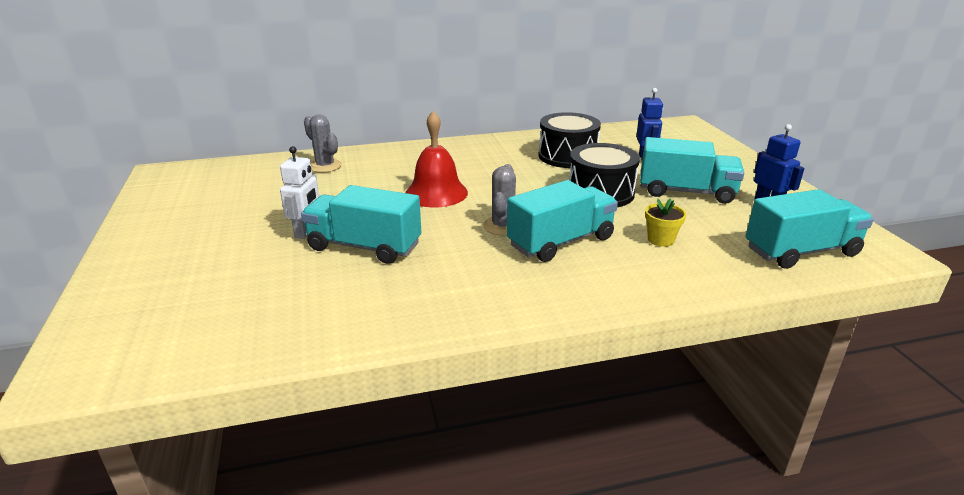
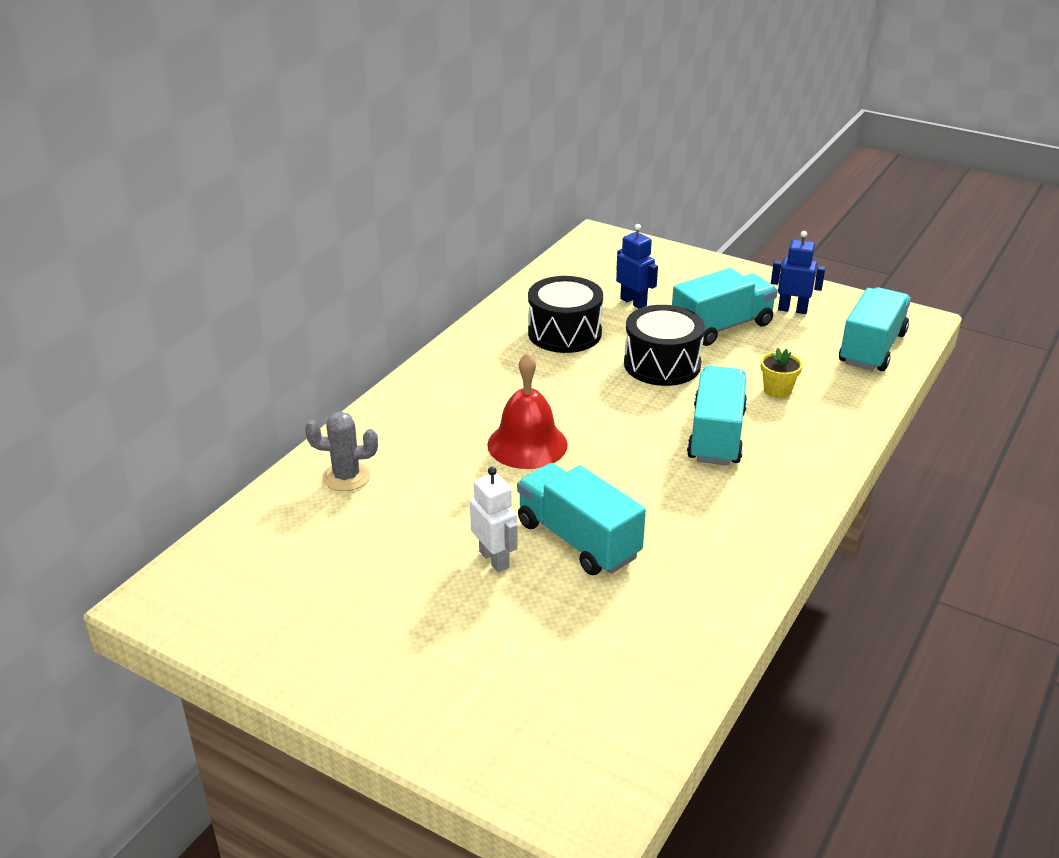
camera: 45 degrees left, 5 degrees up
(364, 247) = (578, 540): turquoise truck -> turquoise truck turned 75 degrees clockwise
(502, 226) = (648, 447): grey cactus -> none

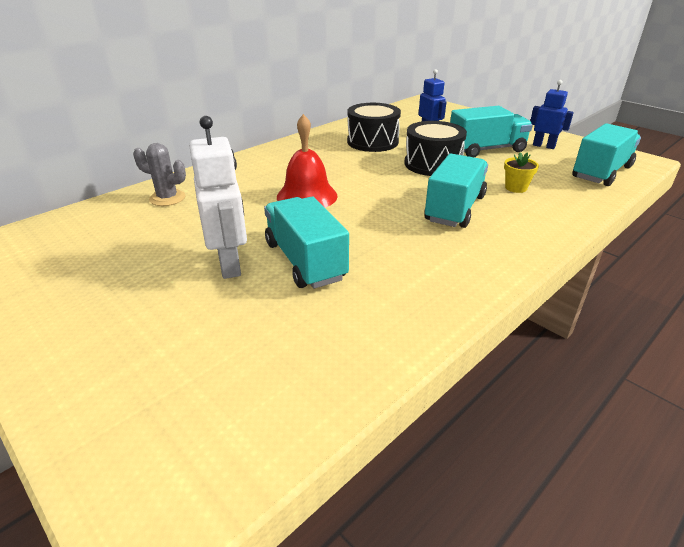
camera: 15 degrees right, 0 degrees up
(494, 559) = (230, 264): white robot -> white robot, size x1.52

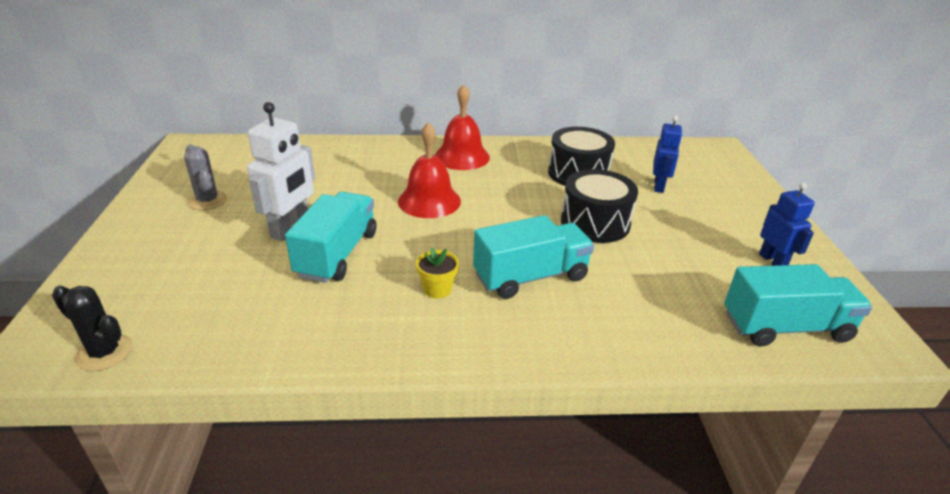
camera: 40 degrees right, 0 degrees up
(167, 198) = (335, 156): grey cactus -> grey cactus (207, 201)
(237, 458) = (104, 353): none -> black cactus
(276, 160) = (462, 156): none -> red bell
(486, 150) = (687, 234): turquoise truck -> none
(516, 188) = (636, 289): yellow flower pot -> yellow flower pot (437, 289)

